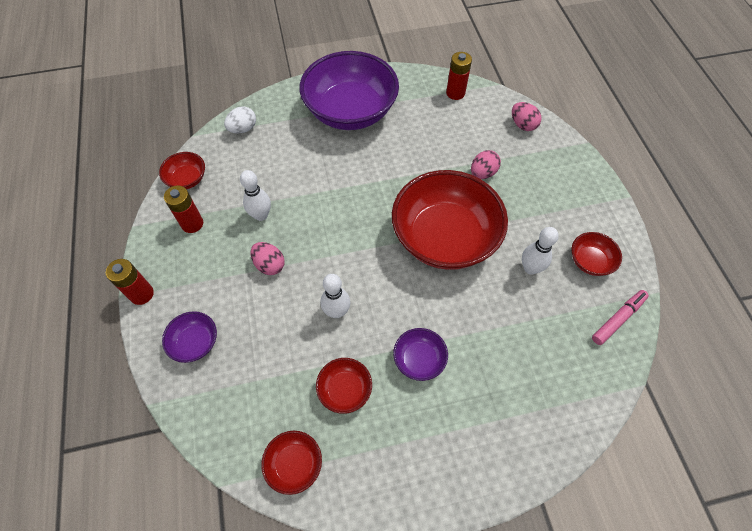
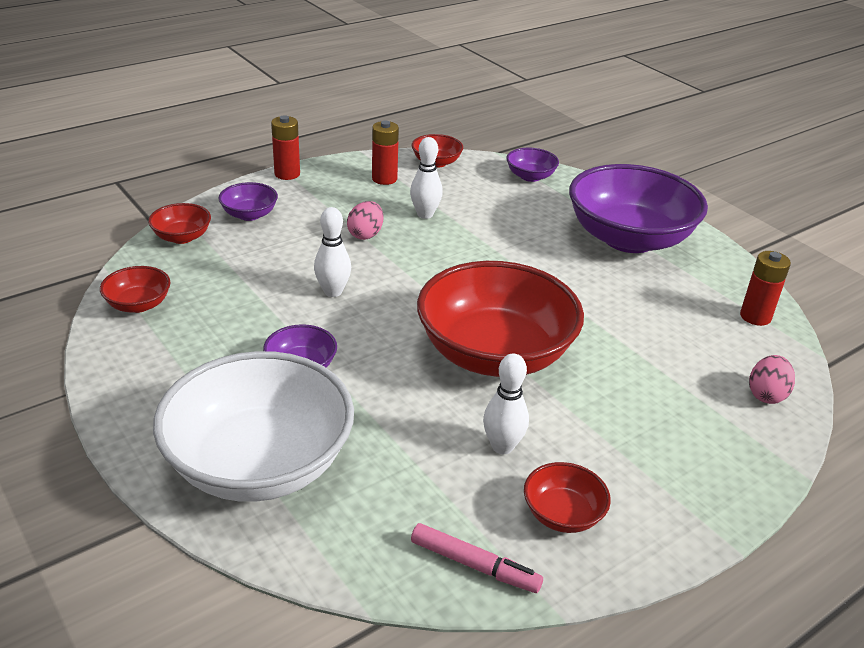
camera: 65 degrees right, 25 degrees down
(243, 129) = (530, 176): white egg -> purple bowl
(345, 390) = (237, 319): red bowl -> red bowl (182, 237)
(483, 173) = (633, 369): pink egg -> none
(511, 413) = (259, 464): none -> white bowl

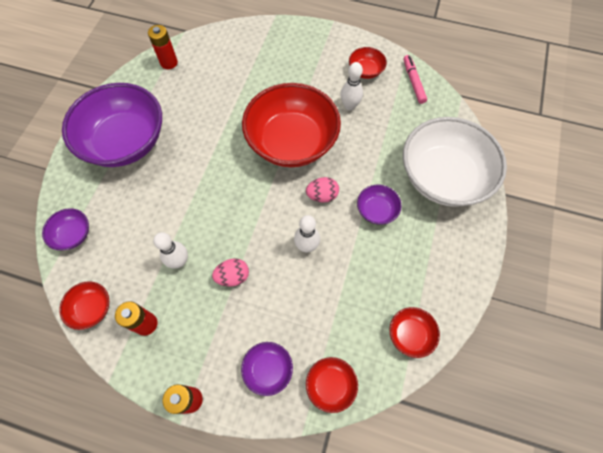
camera: 125 degrees left, 30 degrees up
(766, 395) = (232, 40): pink egg -> pink egg (322, 195)

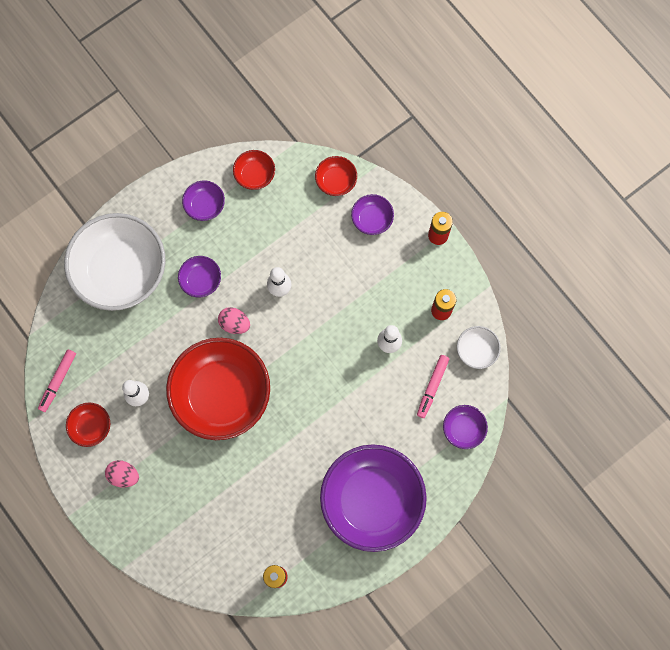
camera: 145 degrees left, 10 degrees up
(92, 308) = (476, 350): red bowl -> white bowl
(119, 251) = (432, 386): none -> pink marker
(233, 276) = (354, 303): pink egg -> pink egg (124, 475)
(428, 274) = (205, 205): none -> purple bowl

